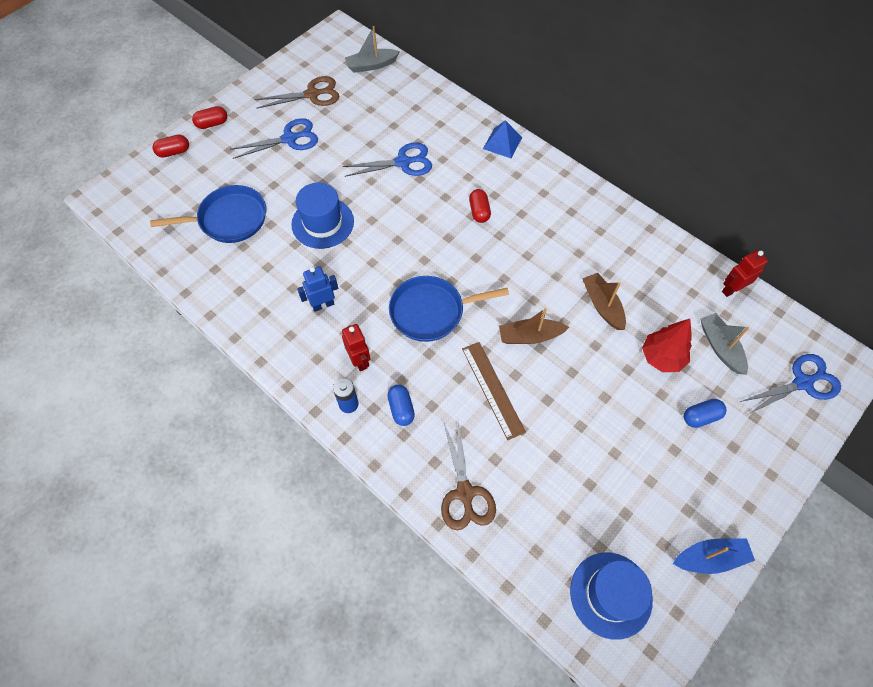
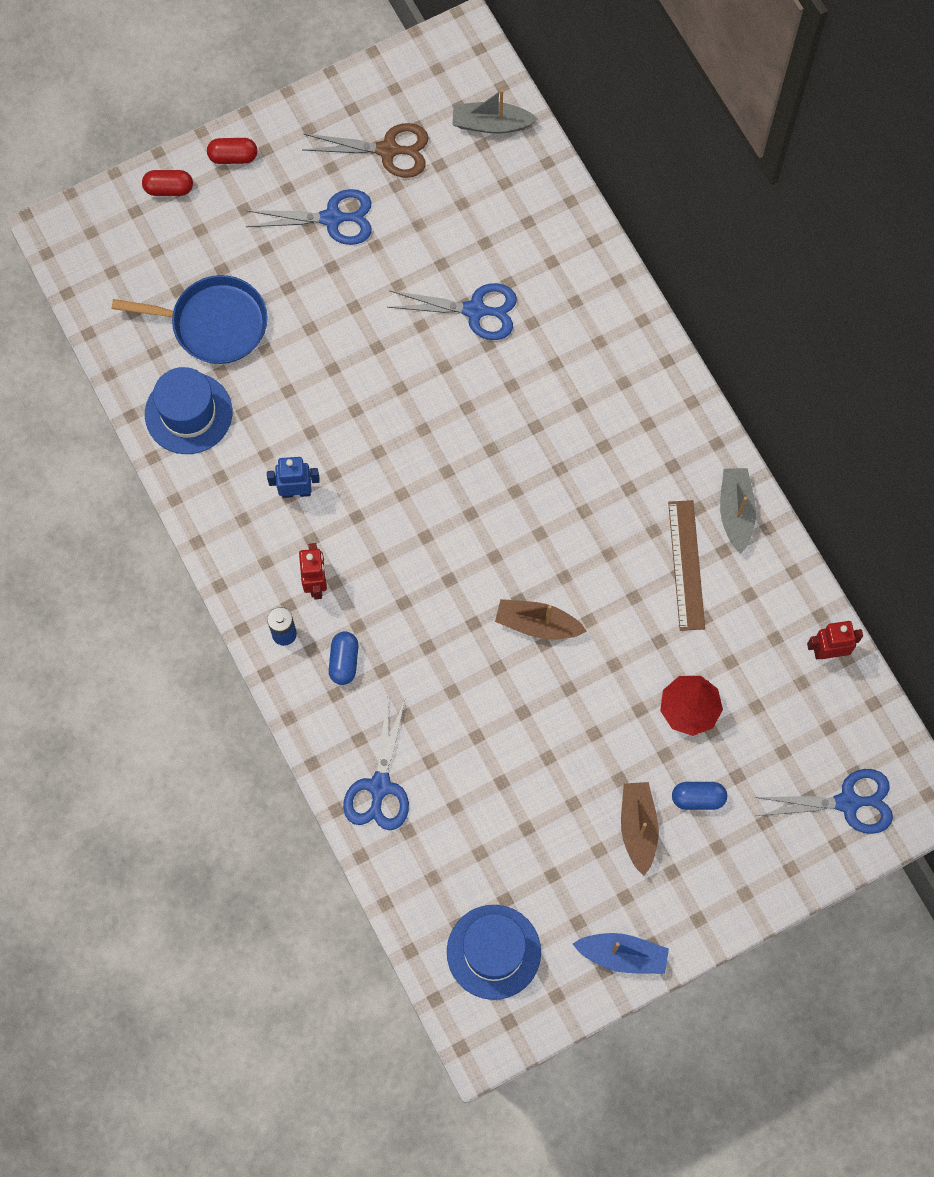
camera: 20 degrees right, 10 degrees up
(322, 223) = (334, 371): blue hat -> blue hat (188, 413)
(431, 311) = (427, 548): blue pan -> none
(465, 492) = (380, 786): brown scissors -> blue scissors
(479, 211) = (548, 423): red capsule -> none
(492, 389) = (462, 676): brown ruler -> brown ruler (686, 565)
(502, 143) = (626, 324): blue pyramid -> none
(602, 305) = (648, 615): brown boat -> brown boat (638, 827)
(720, 347) = (770, 722): grey boat -> grey boat (735, 512)

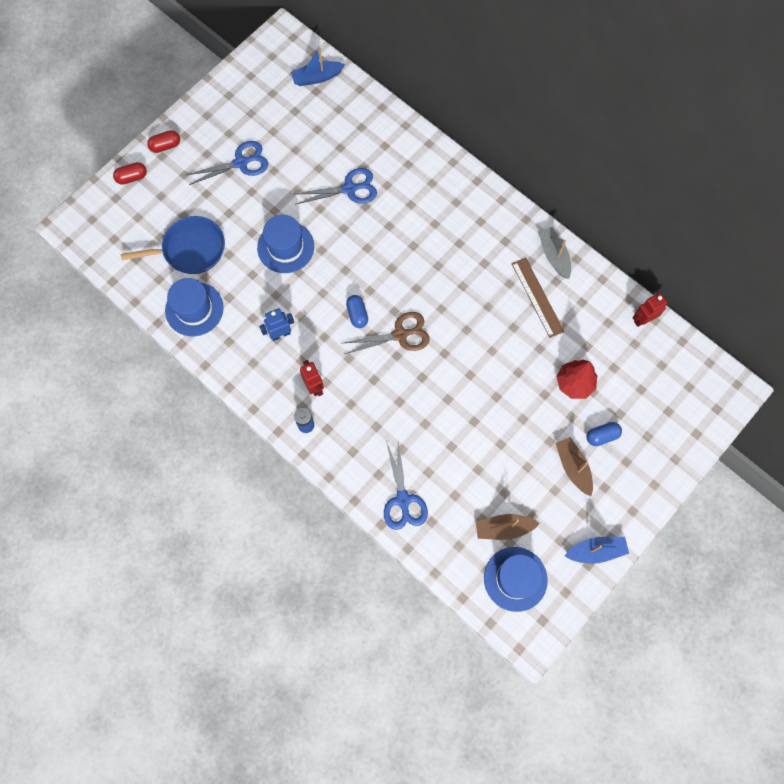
camera: 20 degrees left, 0 degrees up
(344, 661) = (350, 429): blue capsule -> blue capsule (357, 314)
(350, 366) = (285, 247): none -> blue hat
(388, 150) = (260, 112): brown scissors -> brown scissors (400, 335)
(491, 124) = (317, 77): grey boat -> blue boat
(537, 624) = (461, 364): brown boat -> brown boat (504, 528)
(847, 802) = (692, 406): blue scissors -> none

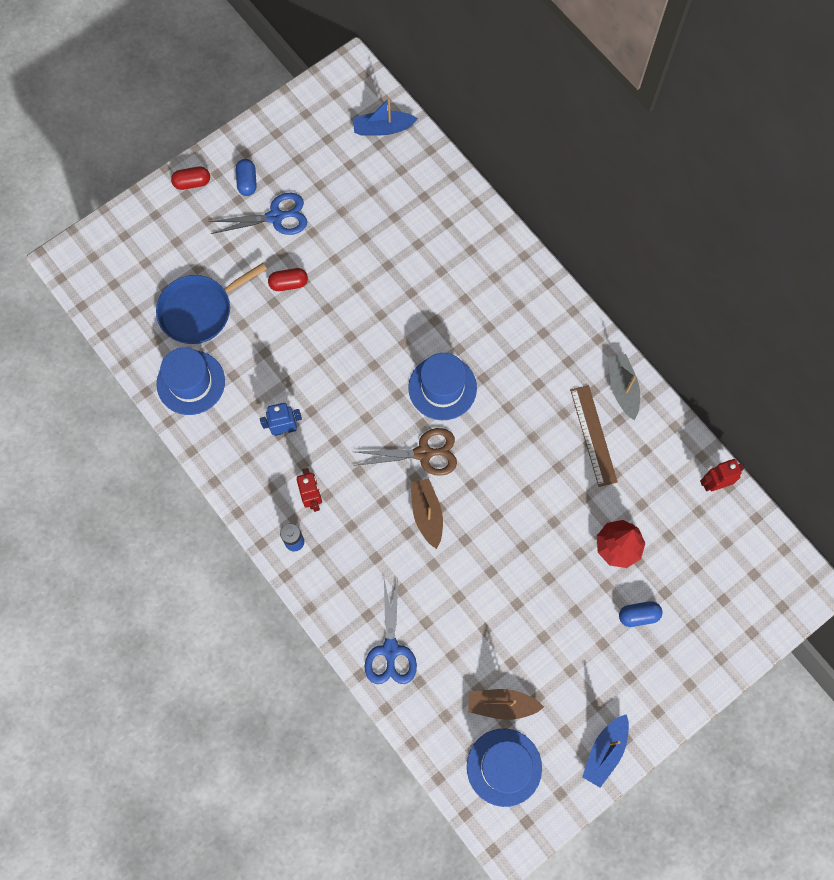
camera: 10 degrees right, 0 degrees up
(132, 177) = (147, 214): red capsule -> red capsule (289, 283)
(191, 249) = (199, 310): blue pan -> blue pan turned 150 degrees clockwise
(285, 247) = (309, 326): blue hat -> blue hat (442, 388)
(349, 189) = (396, 268): blue scissors -> none
(357, 314) = (378, 420): blue capsule -> blue capsule (247, 182)
(573, 467) = (597, 647): brown boat -> brown boat (427, 514)
(596, 551) = (605, 751): blue boat -> blue boat turned 120 degrees clockwise

